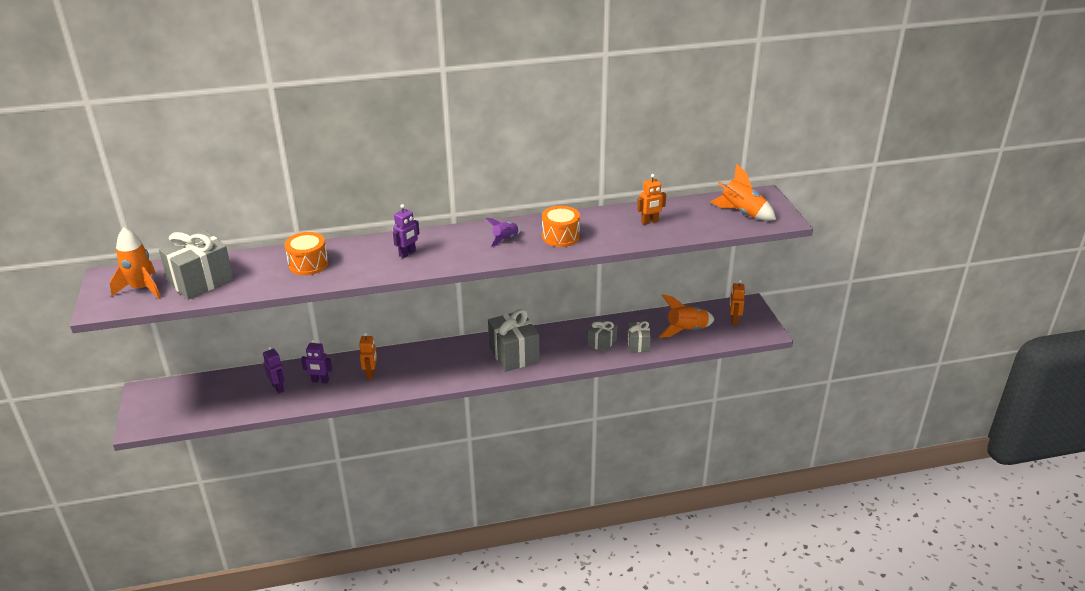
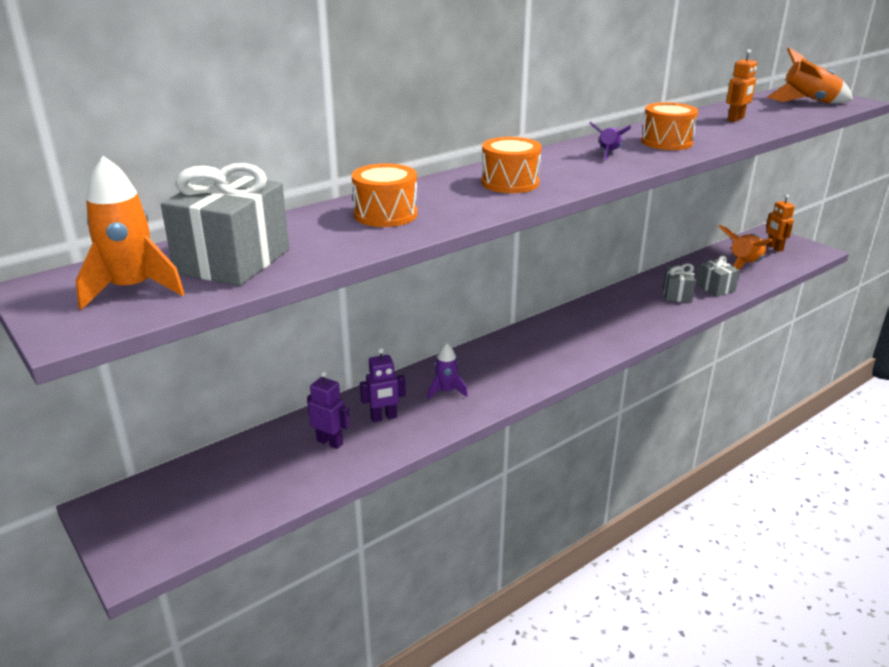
camera: 25 degrees left, 5 degrees down
(371, 374) = (446, 391): orange robot -> purple rocket
(407, 253) = (510, 183): purple robot -> orange drum
(514, 354) = (598, 327): grey gift -> none

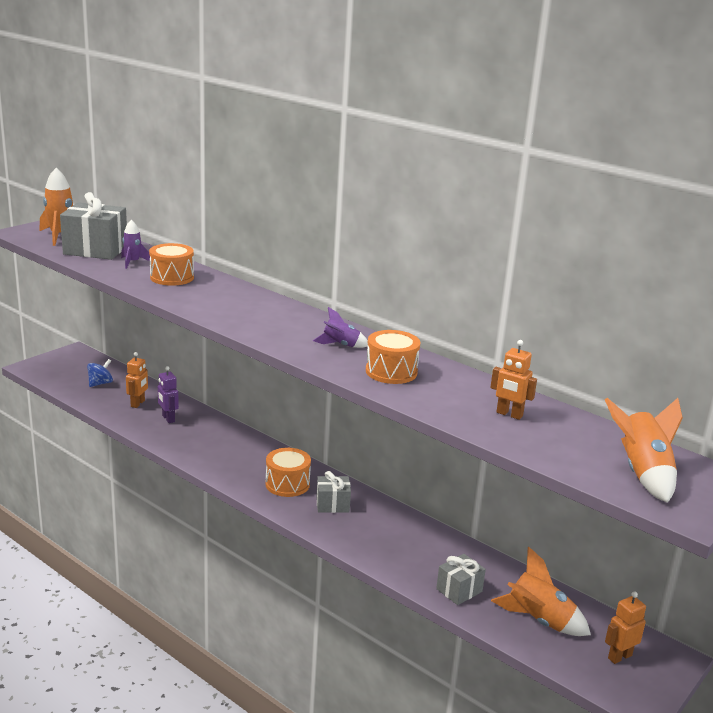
camera: 75 degrees right, 5 degrees down
(246, 478) = (100, 383): none -> blue spinning top
(330, 442) = (138, 403): purple robot -> orange robot
(446, 391) = (206, 439): purple rocket -> purple rocket (133, 262)
(510, 183) = (246, 310): orange drum -> orange drum (287, 484)
(677, 294) = (427, 560): grey gift -> grey gift (332, 505)

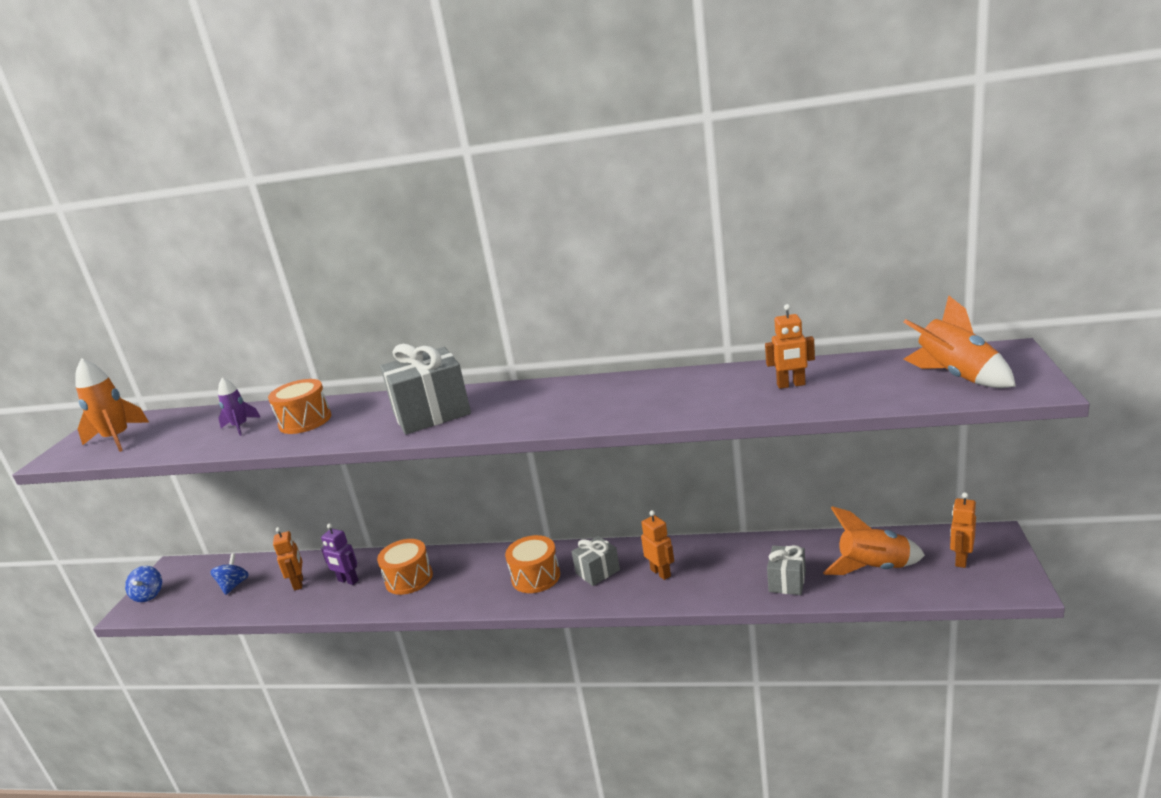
camera: 25 degrees left, 0 degrees up
(48, 363) = (149, 595): none -> blue spinning top
(95, 250) = (179, 434): grey gift -> grey gift (431, 414)
(340, 345) = (564, 401): purple rocket -> none
(375, 531) = (661, 573): none -> orange robot
(391, 372) = (643, 400): orange drum -> orange drum (409, 579)

